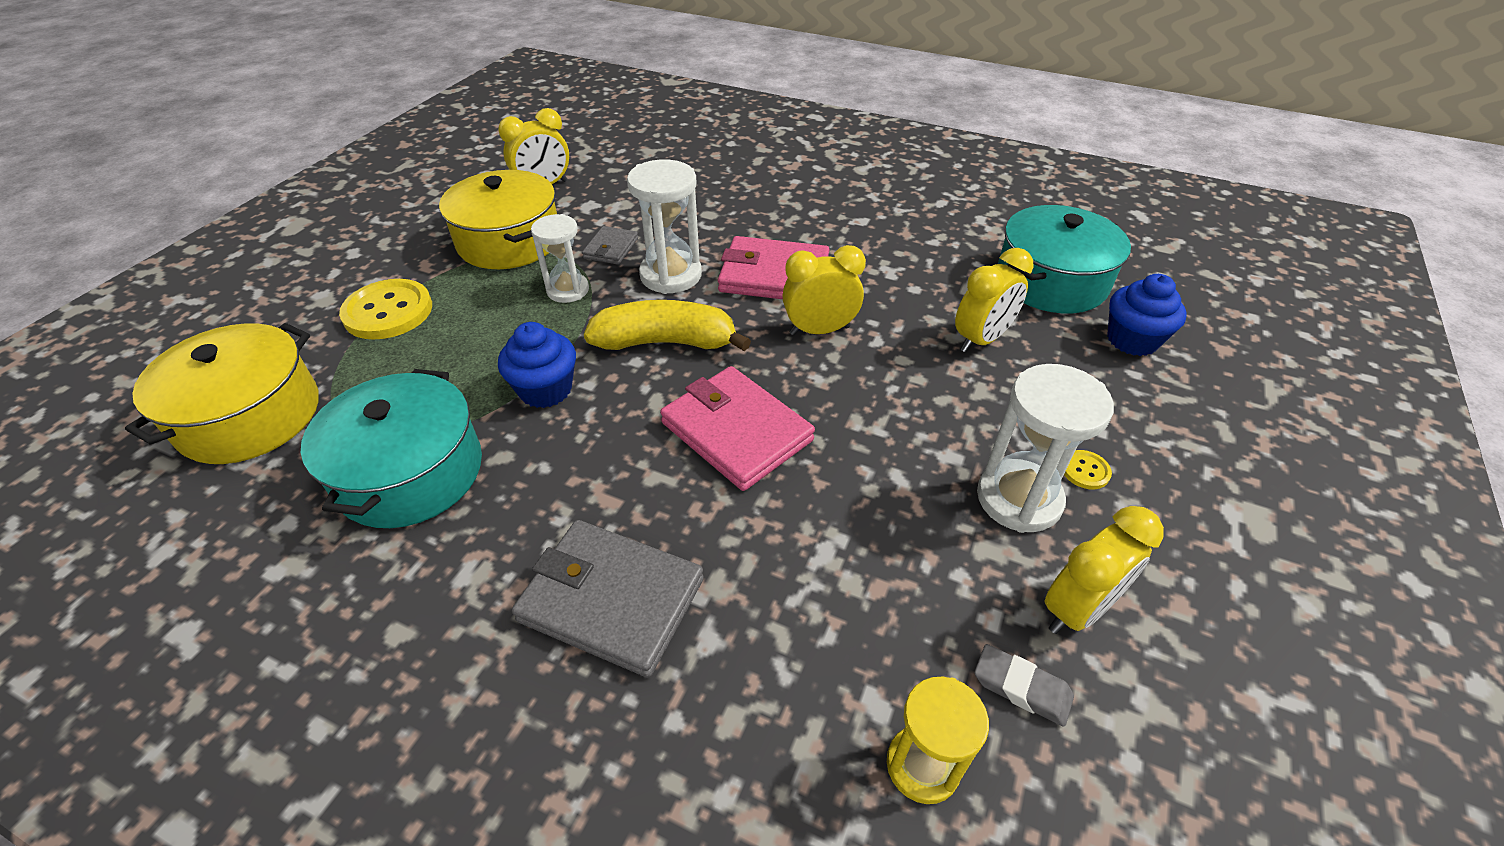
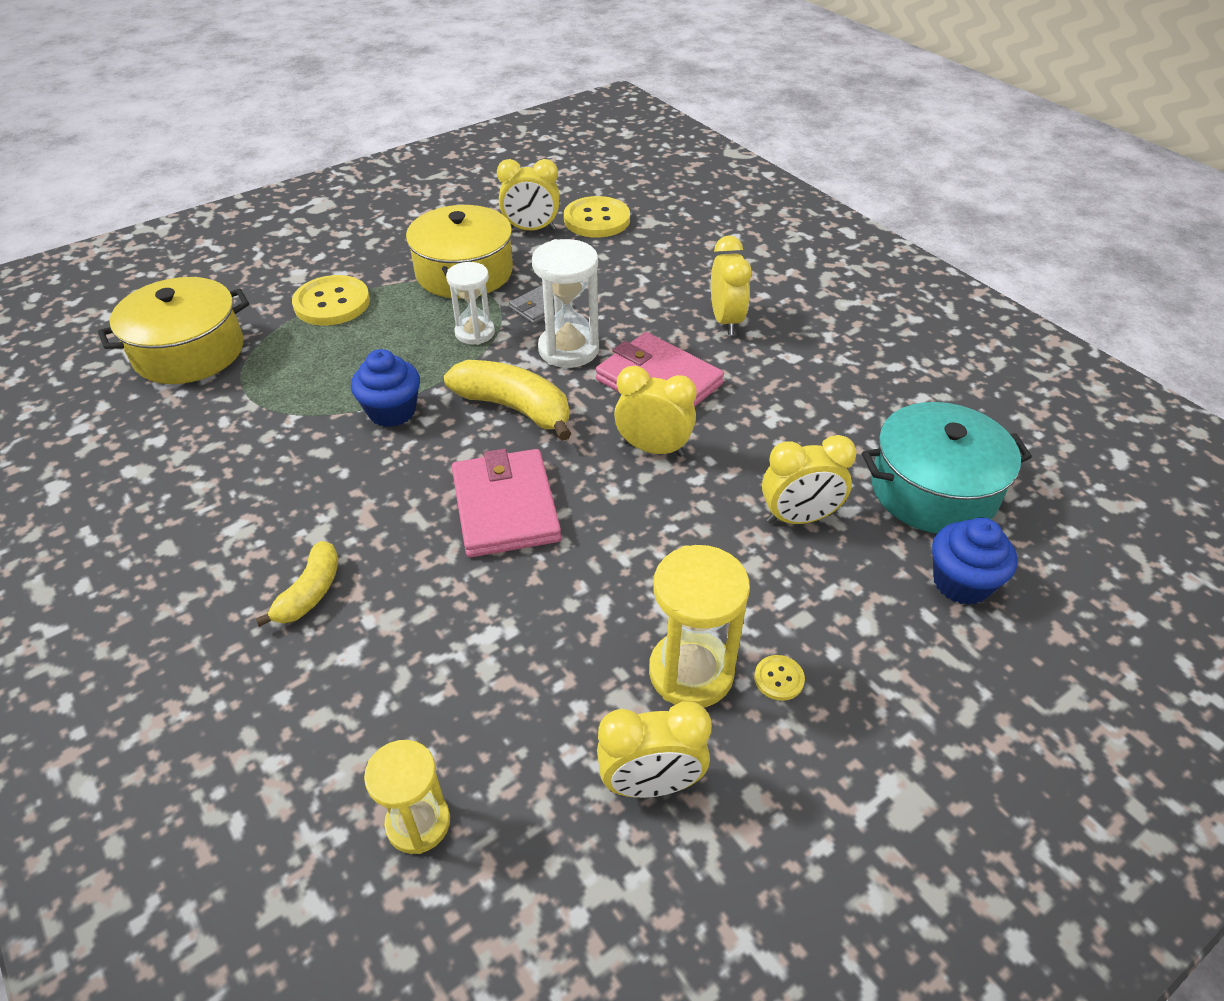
camera: 30 degrees right, 0 degrees up
(410, 472) = (255, 437): turquoise pot -> none
(599, 162) = (597, 220): none -> yellow button
(611, 600) = (310, 593): grey wallet -> yellow banana
(784, 209) = (726, 321): none -> yellow clock
(1019, 499) = (691, 672): white hourglass -> yellow hourglass
(1021, 688) = (544, 814): grey eraser -> none

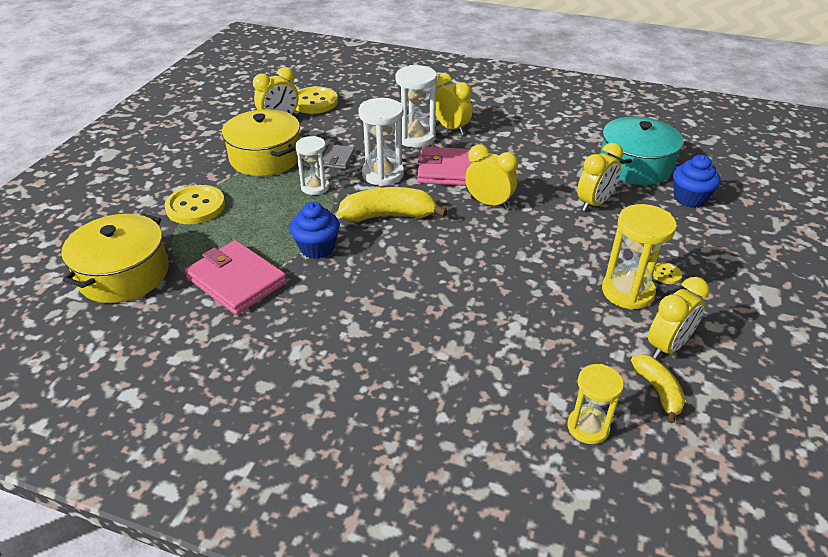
camera: 35 degrees left, 5 degrees down
(310, 593) = (390, 360): yellow banana -> yellow banana (658, 391)
(505, 507) = (447, 265): pink wallet -> pink wallet (236, 281)
(653, 449) = (489, 203): yellow clock -> yellow clock turned 45 degrees clockwise
(665, 316) = (416, 138): none -> white hourglass

